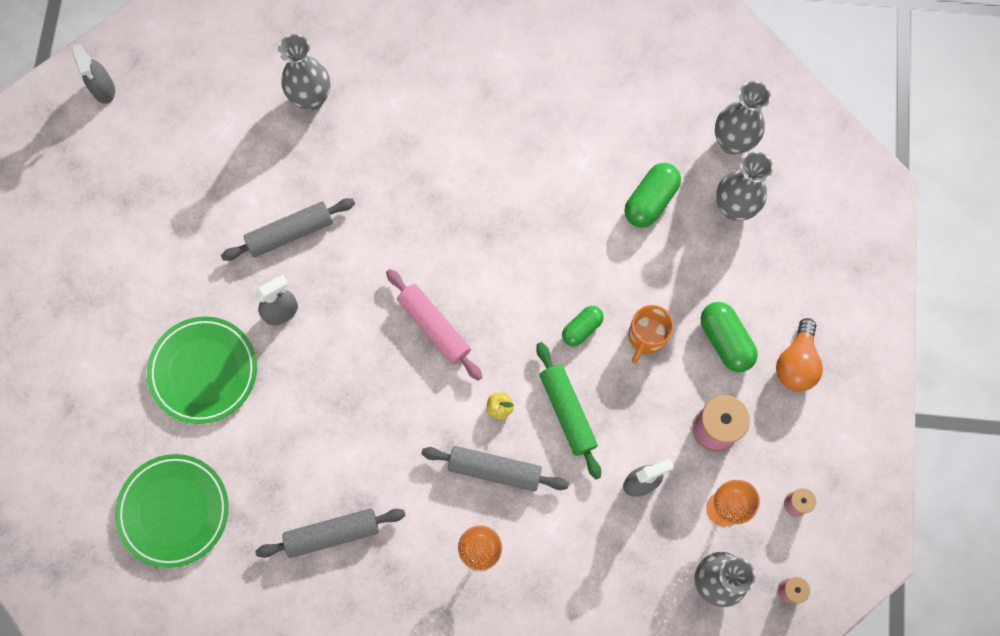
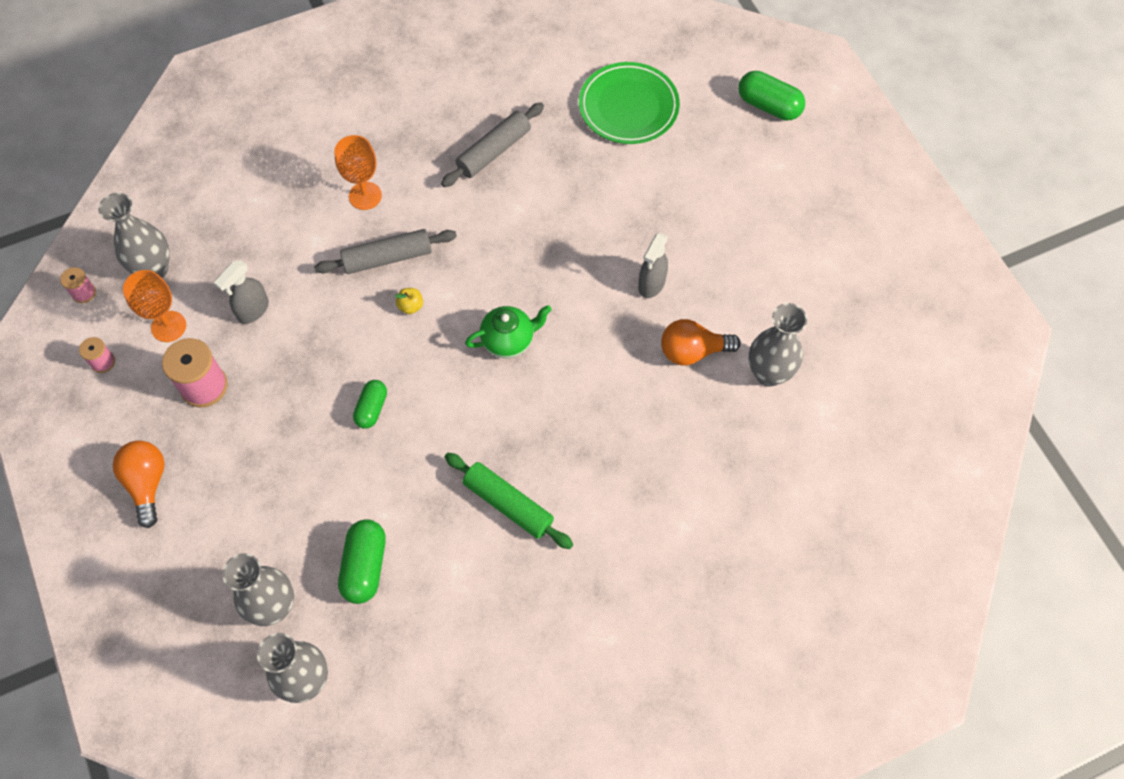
camera: 150 degrees right, 10 degrees down
(104, 89) = (962, 385): grey spray bottle -> none
(204, 371) = (681, 208): green plate -> none
(290, 233) = (692, 351): grey rolling pin -> orange light bulb
(311, 98) = (765, 484): grey vase -> grey vase (768, 373)
(434, 327) = (509, 340): pink rolling pin -> green teapot
(567, 412) = (348, 333): green rolling pin -> green rolling pin (508, 504)
(646, 336) = (306, 433): orange mug -> none
(725, 341) = (226, 468): green capsule -> green capsule (768, 106)

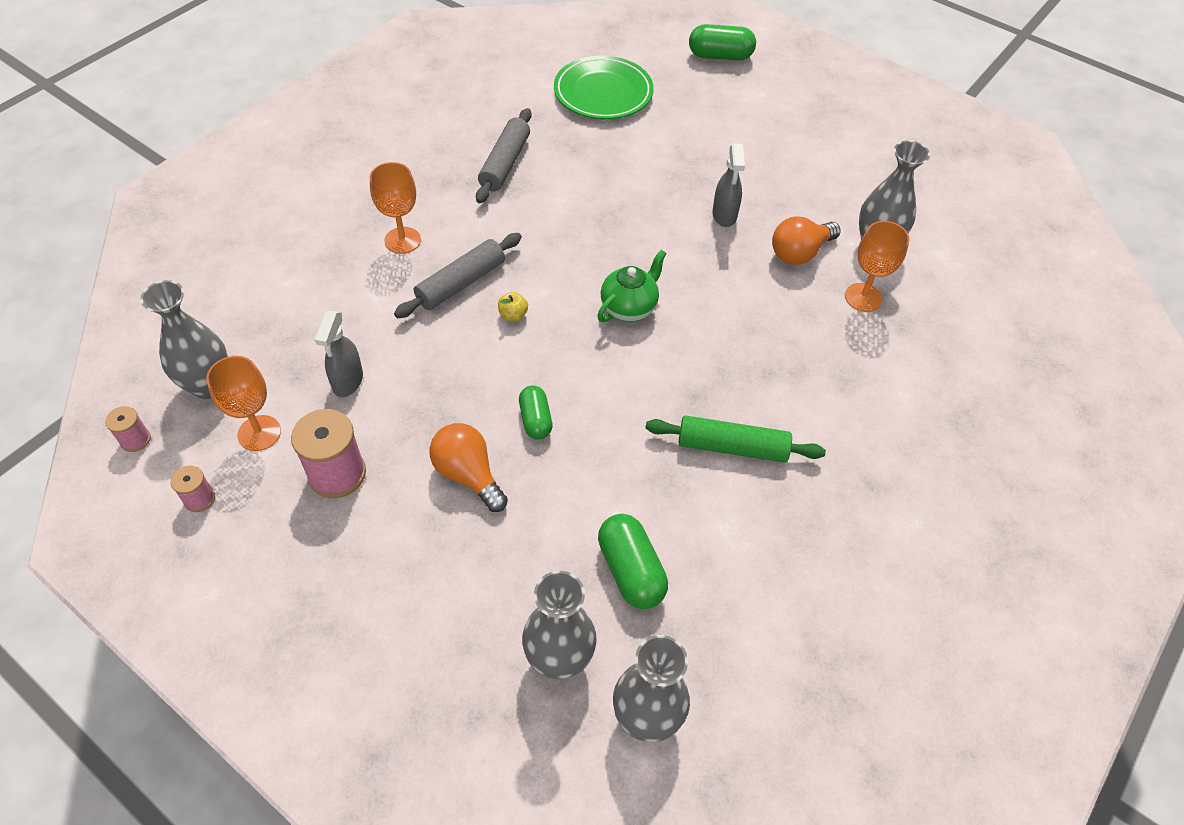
camera: 30 degrees left, 10 degrees down
(147, 483) = (329, 600): orange light bulb -> orange light bulb (468, 475)
(717, 420) = (863, 297): none -> orange goblet

